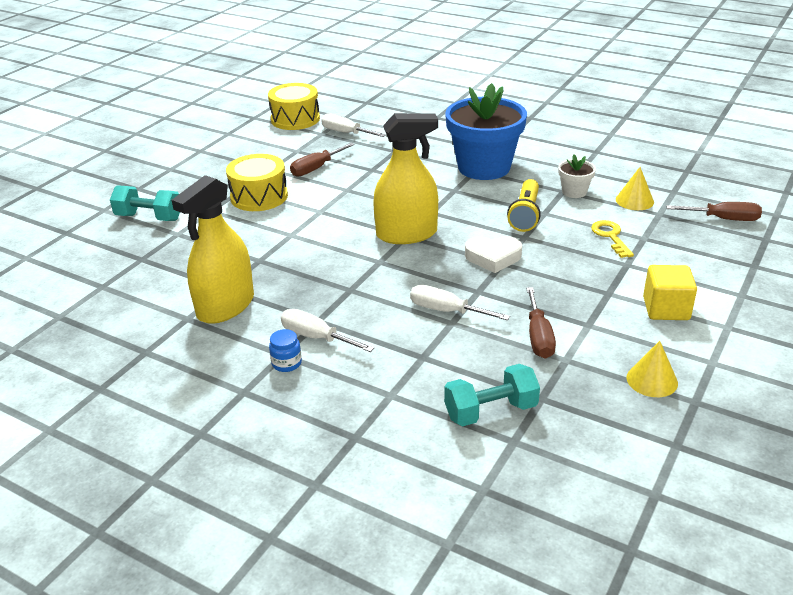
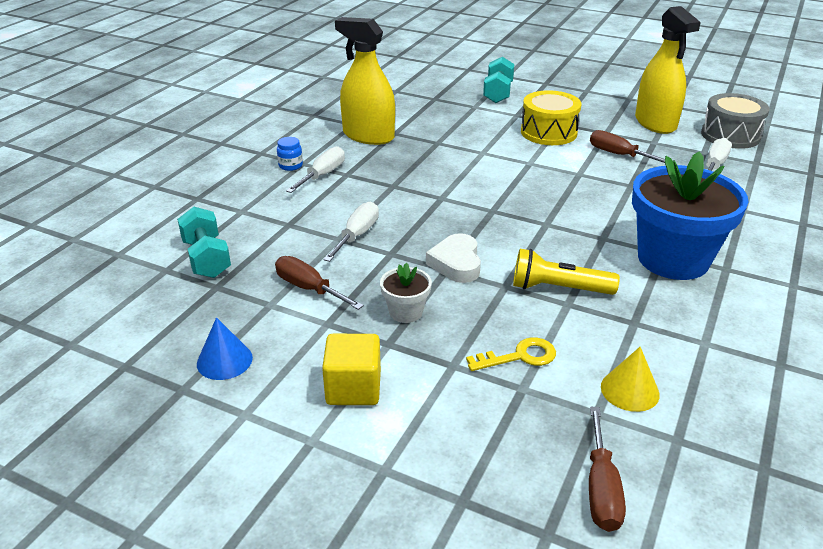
camera: 85 degrees right, 0 degrees up
(295, 119) = (730, 135): yellow drum -> grey drum
(406, 234) = (495, 210): yellow spray bottle -> yellow spray bottle (655, 123)
(538, 337) = (309, 288): brown screwdriver -> brown screwdriver turned 45 degrees clockwise
(574, 192) = (634, 332): white flower pot -> white flower pot (405, 312)
(652, 380) = (224, 360): yellow cone -> blue cone

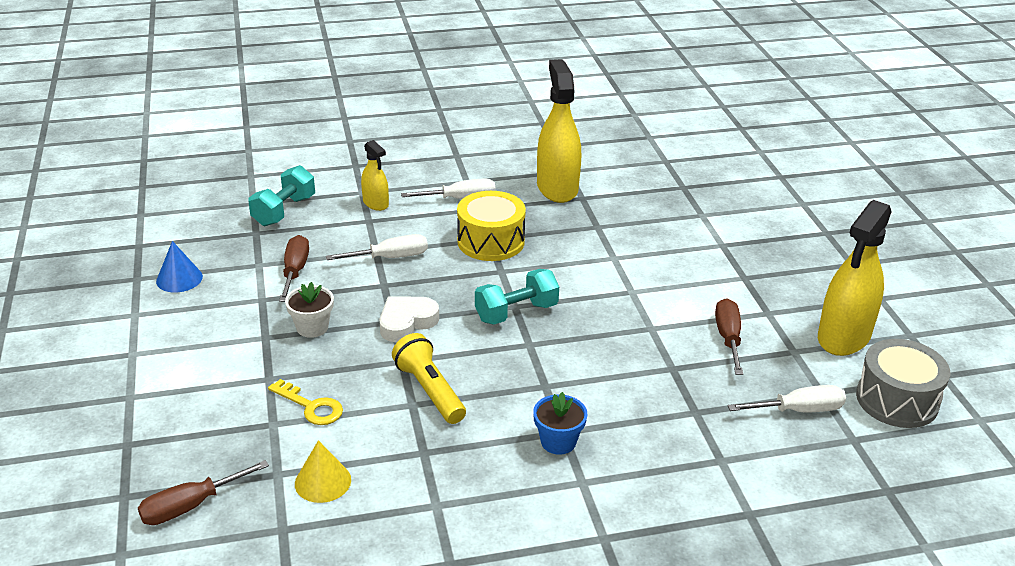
camera: 50 degrees right, 0 degrees up
(269, 211) = (375, 203): none -> yellow spray bottle
(290, 165) = (455, 178): blue jar -> none
(353, 388) = (200, 345): yellow cube -> none
(498, 93) = (753, 215): turquoise dumbbell -> turquoise dumbbell (516, 312)
(548, 132) = (712, 278): yellow drum -> yellow drum (491, 241)
(673, 259) = (558, 442): blue flower pot -> blue flower pot, size x0.44

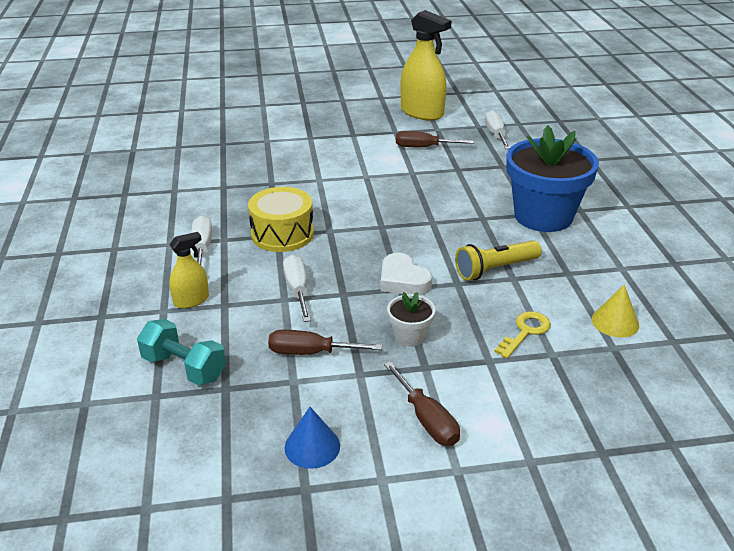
camera: 85 degrees left, 0 degrees up
(190, 506) = (668, 396): brown screwdriver -> brown screwdriver (426, 420)
(516, 312) = (391, 226): turquoise dumbbell -> none
(557, 188) = (202, 197): yellow spray bottle -> none
(558, 442) = (543, 216): blue flower pot -> blue flower pot, size x2.26
(897, 400) = (482, 107): grey drum -> none

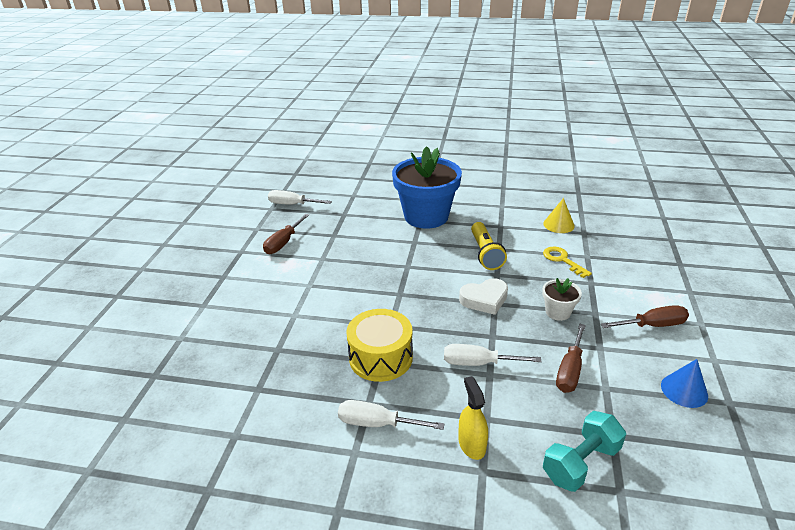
camera: 70 degrees left, 0 degrees up
(422, 113) = (219, 229): yellow spray bottle -> none

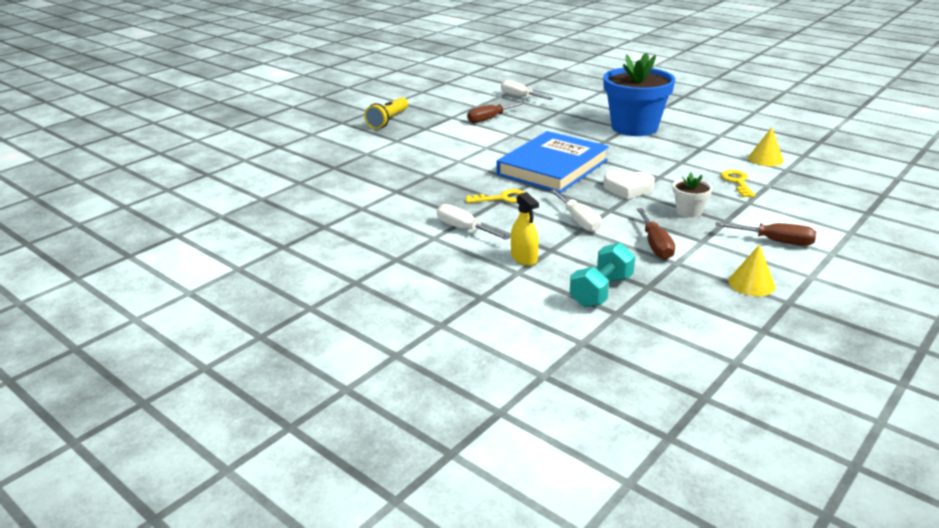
camera: 30 degrees right, 5 degrees down
(380, 357) = (502, 198): yellow drum -> yellow key
(395, 293) = (552, 167): none -> blue book
(471, 444) = (524, 258): yellow spray bottle -> yellow spray bottle turned 135 degrees clockwise
(478, 363) = (579, 221): white screwdriver -> white screwdriver turned 150 degrees counterclockwise
(485, 253) = (663, 162): yellow flashlight -> yellow flashlight (388, 120)
(570, 370) = (655, 245): brown screwdriver -> brown screwdriver turned 60 degrees counterclockwise
(580, 463) = (601, 291): turquoise dumbbell -> turquoise dumbbell turned 45 degrees counterclockwise
(684, 390) = (751, 283): blue cone -> yellow cone

